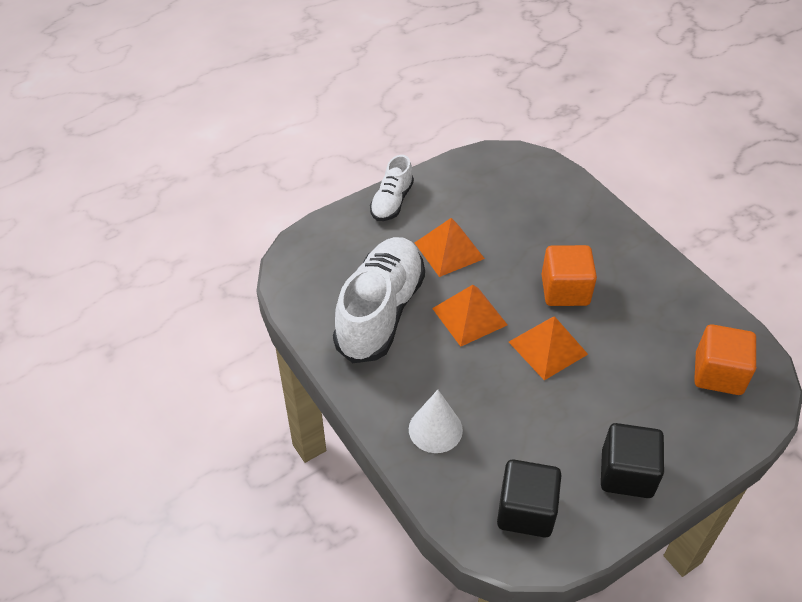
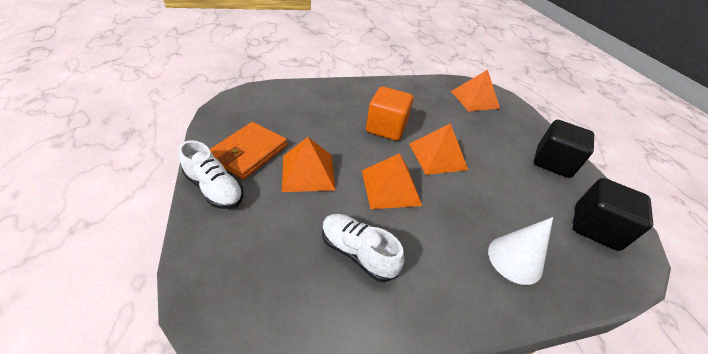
camera: 75 degrees left, 5 degrees down
(380, 312) = (357, 252): white shoe -> white shoe, size x0.52
(446, 201) = (249, 152): none -> orange wallet
(718, 374) = (474, 99): orange cube -> orange pyramid

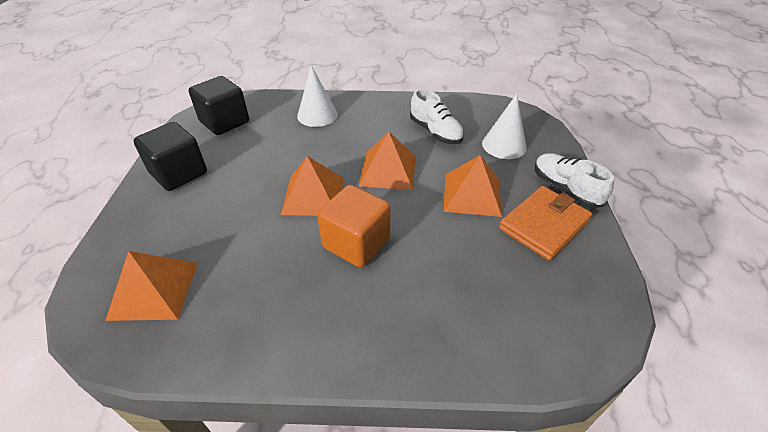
camera: 160 degrees left, 0 degrees up
(269, 242) = (504, 145): none -> white cone

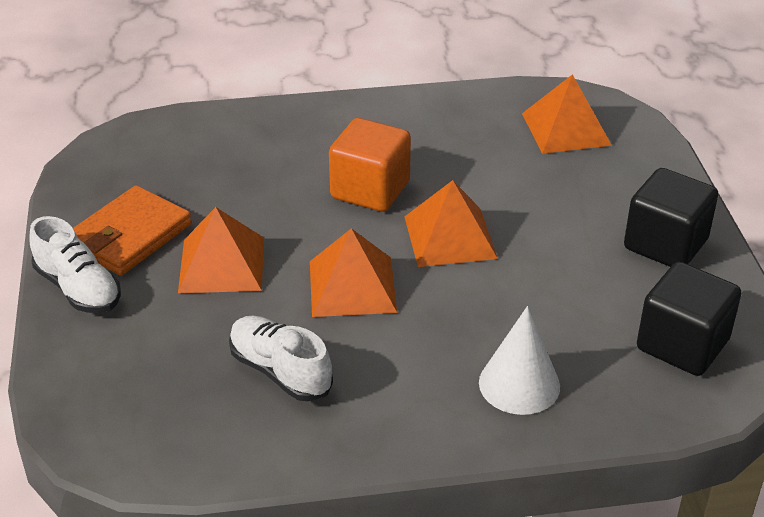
camera: 170 degrees right, 5 degrees down
(504, 145) = (155, 357): white cone -> none

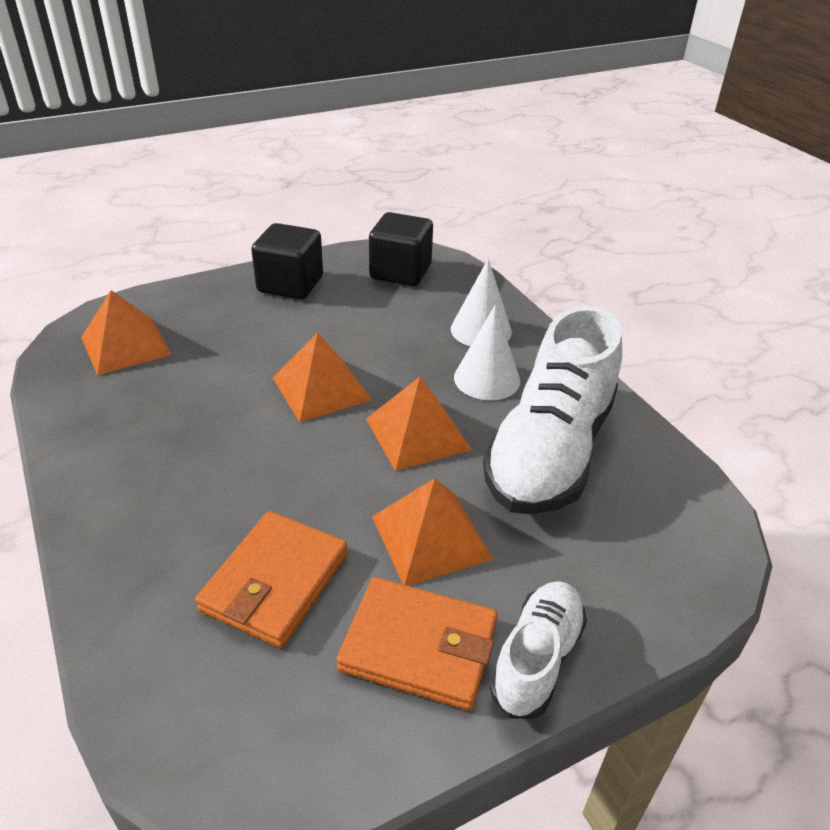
camera: 110 degrees left, 0 degrees up
(228, 181) = (275, 582): none -> orange wallet
(280, 371) = (550, 452): white shoe -> white shoe, size x1.91
(370, 190) = (261, 454): orange cube -> none
(418, 360) = (487, 379): none -> white cone

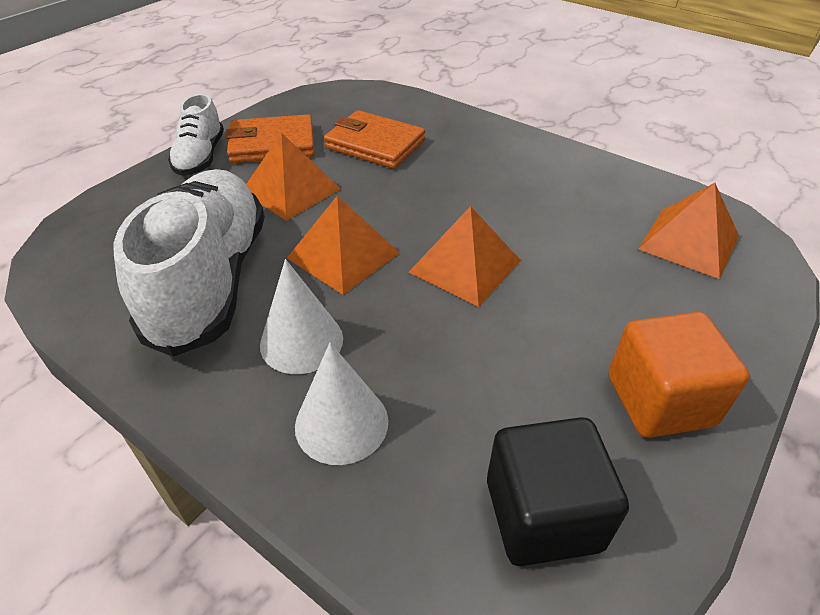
camera: 155 degrees right, 5 degrees up
(275, 582) = (375, 144): orange wallet -> orange wallet turned 60 degrees counterclockwise
(290, 285) = (659, 400): black cube -> orange cube

